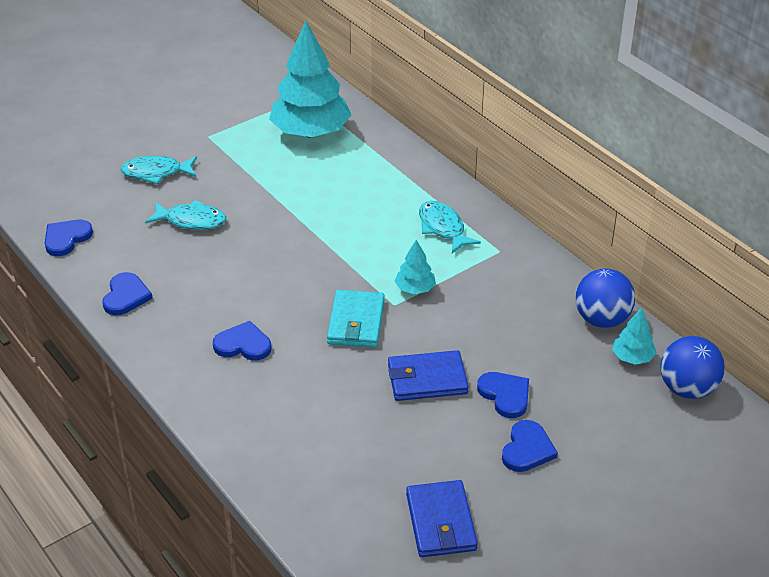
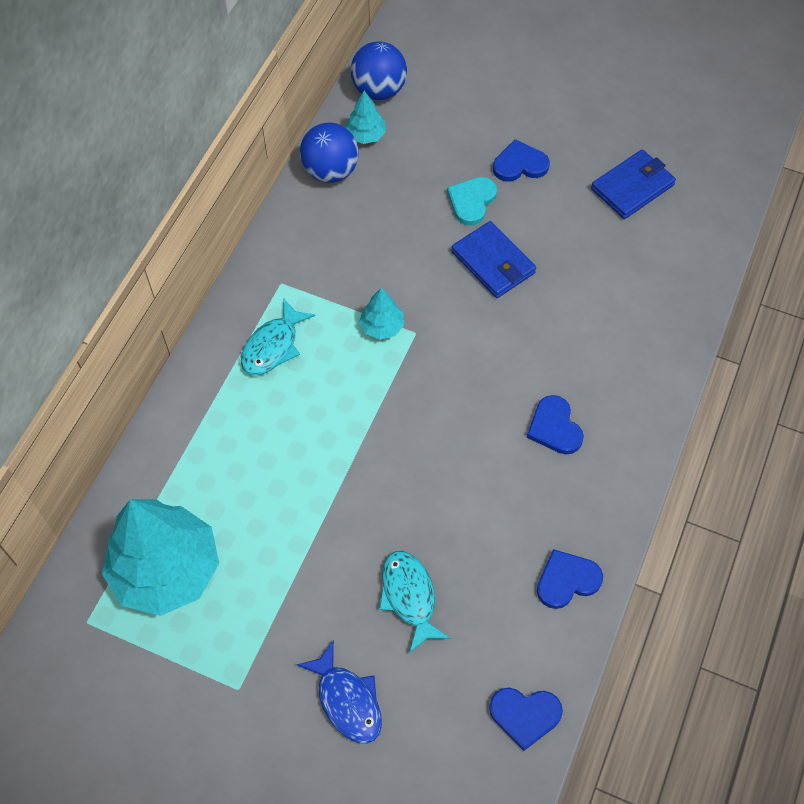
camera: 120 degrees left, 20 degrees up
(156, 173) = (347, 700): turquoise fish -> blue fish
(356, 322) = (460, 351): turquoise wallet -> none
(505, 395) = (471, 201): blue heart -> turquoise heart

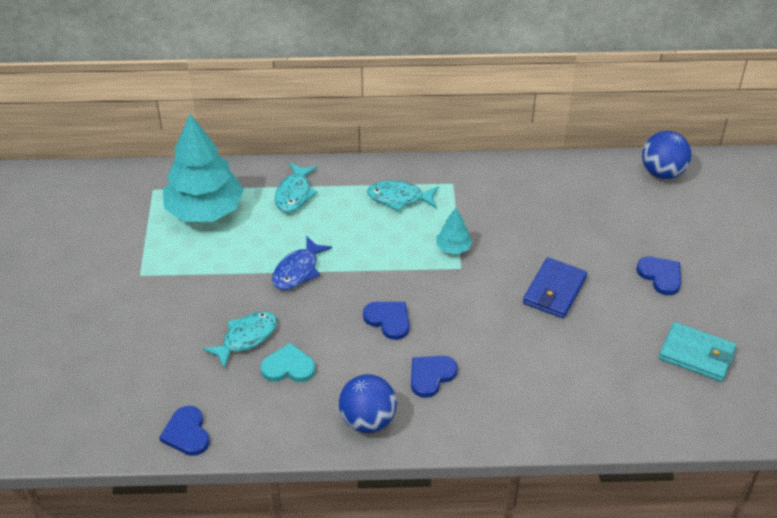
camera: 65 degrees right, 15 degrees down
(199, 455) = (294, 194): none -> turquoise fish
(330, 171) = (567, 173): blue ball -> blue ball (368, 420)
(347, 700) = (156, 331): blue fish -> blue fish (298, 270)
(365, 135) = (614, 180): turquoise tree -> none
(471, 201) = (602, 259): turquoise heart -> turquoise heart (288, 367)
(567, 580) = (305, 425): blue heart -> blue heart (388, 320)
(632, 187) = (697, 354): blue wallet -> turquoise wallet

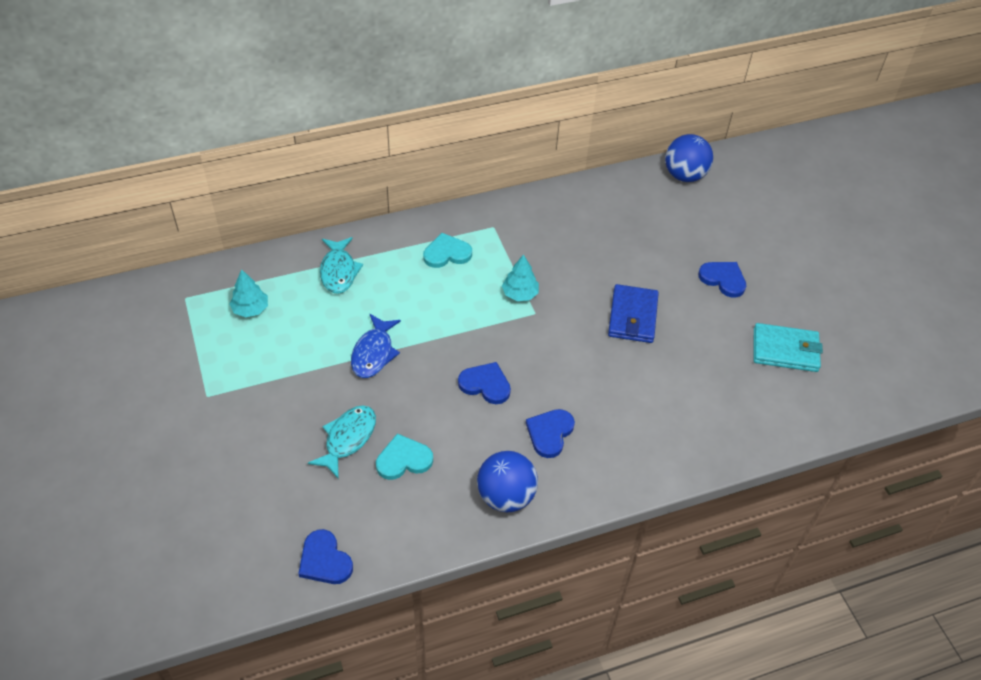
camera: 20 degrees left, 5 degrees up
(205, 210) = (250, 309): turquoise tree -> turquoise tree, size x0.44
(399, 198) = (447, 253): turquoise fish -> turquoise heart

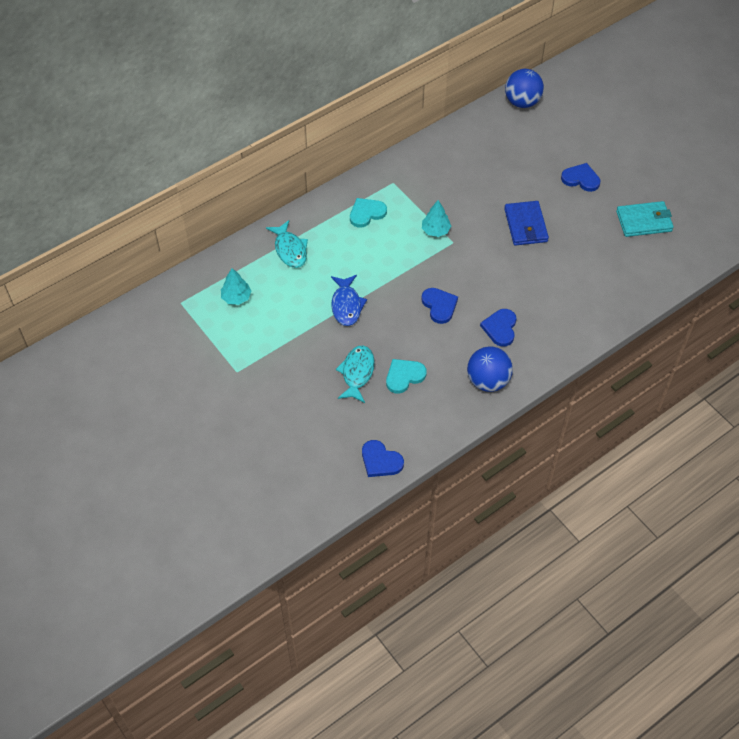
camera: 15 degrees left, 5 degrees up
(485, 384) = (439, 306): blue heart -> blue heart turned 60 degrees clockwise

